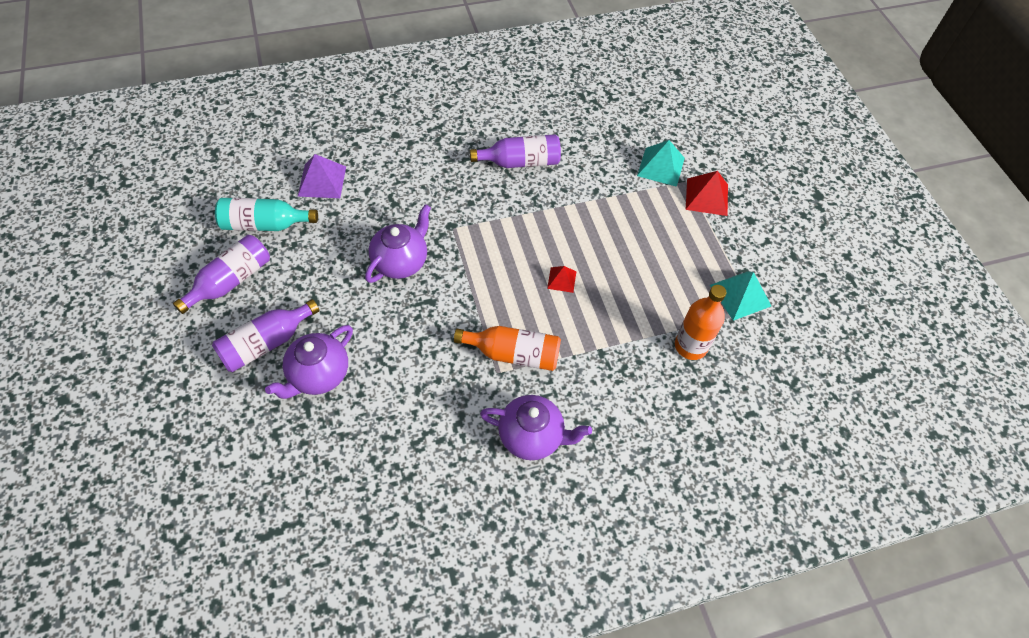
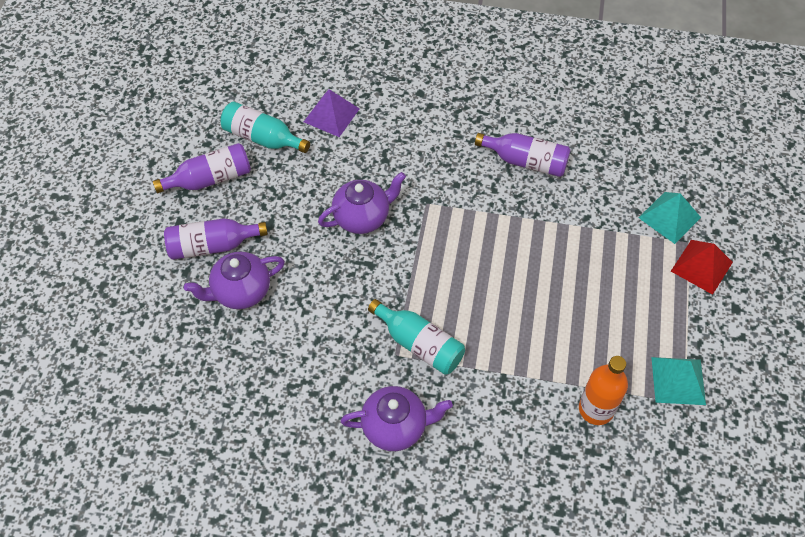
camera: 30 degrees right, 0 degrees up
(513, 354) = (419, 344): orange bottle -> turquoise bottle
(532, 436) = (396, 427): purple teapot -> purple teapot turned 45 degrees counterclockwise
(561, 280) = (503, 292): red pyramid -> none

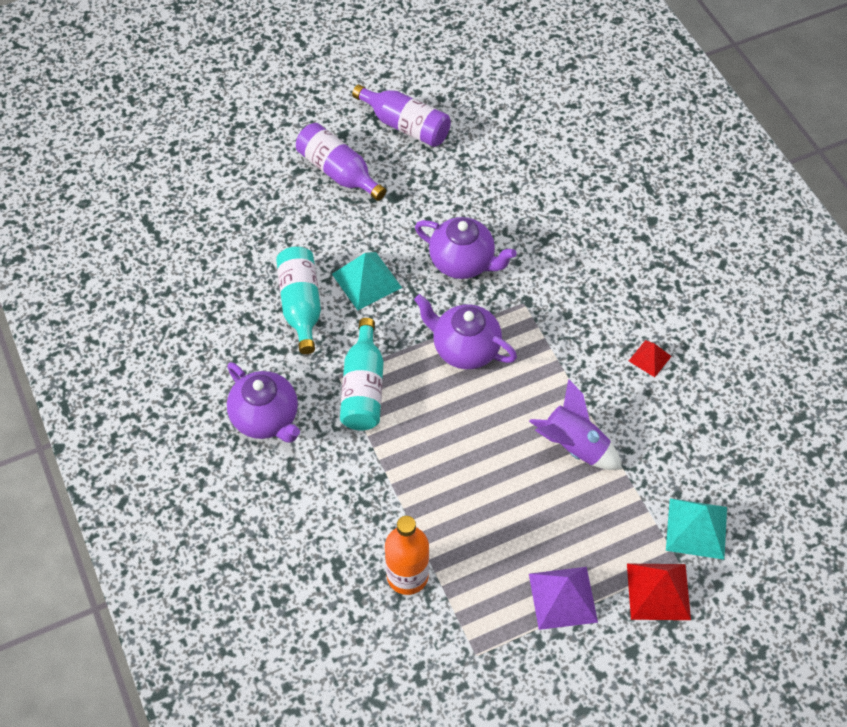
camera: 55 degrees right, 0 degrees up
(240, 292) = (310, 221): purple teapot -> purple teapot (464, 348)
(262, 138) = (483, 133): turquoise bottle -> turquoise bottle (301, 305)
(331, 115) = (557, 167): purple pyramid -> purple pyramid (562, 598)
(526, 162) = (650, 358): purple bottle -> red pyramid
(562, 245) = (574, 446): none -> purple rocket
(678, 380) = (497, 636): turquoise pyramid -> turquoise pyramid (366, 280)

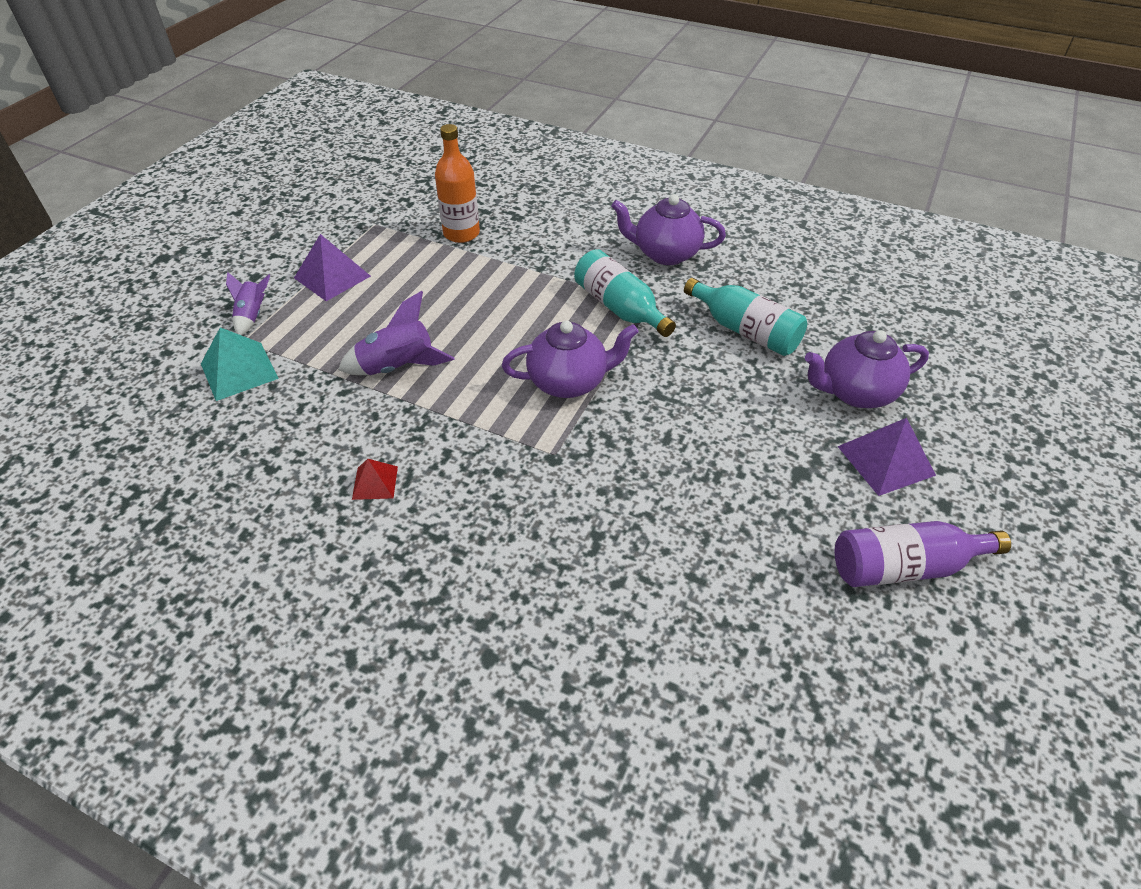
camera: 140 degrees right, 10 degrees down
(338, 172) = (885, 460): purple bottle -> purple pyramid
(366, 280) = (720, 381): turquoise pyramid -> none
(463, 262) = (655, 454): purple teapot -> purple teapot (855, 392)
(658, 591) = (252, 316): red pyramid -> purple rocket

